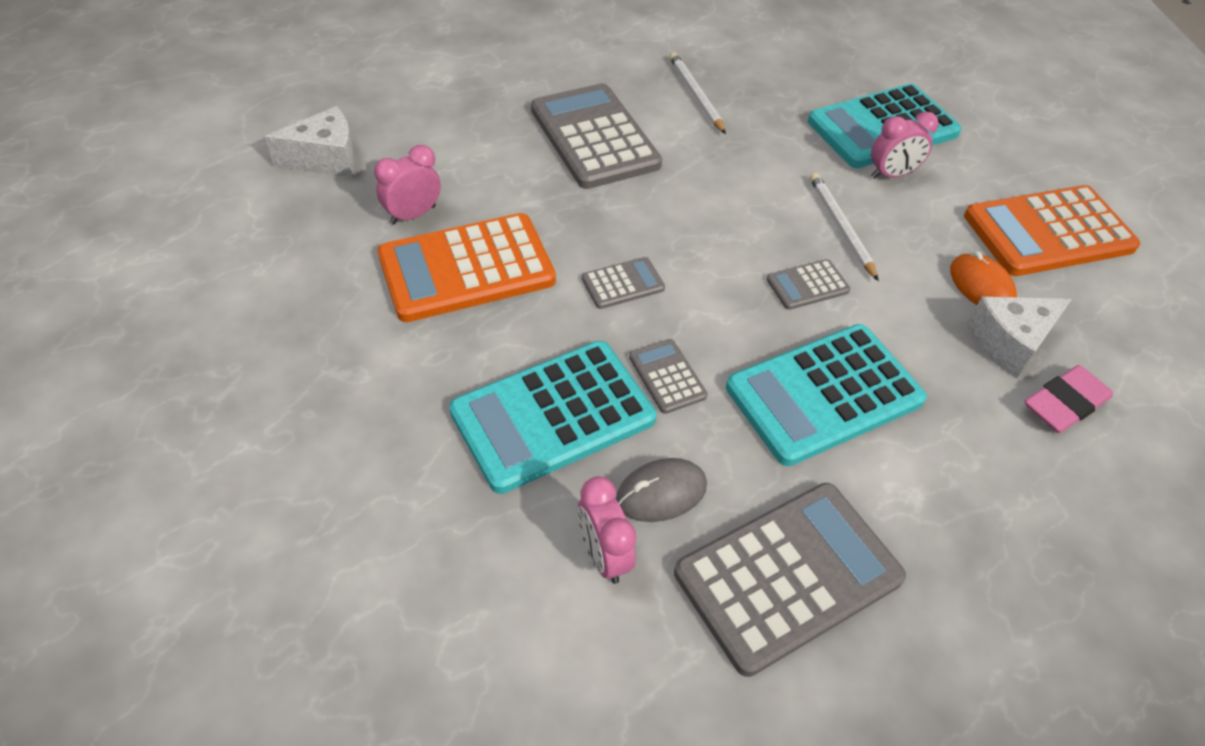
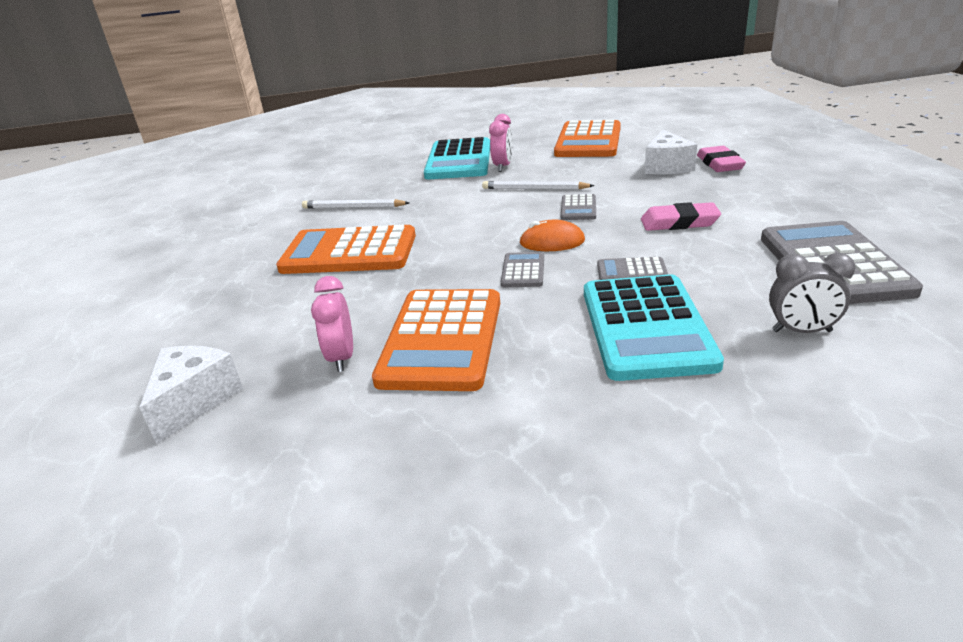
camera: 55 degrees left, 20 degrees down
(594, 137) = (349, 252): grey calculator -> orange calculator
(603, 555) = (801, 331): pink clock -> grey clock
(661, 492) = (745, 295): grey mouse -> none
(824, 394) = (679, 222): turquoise calculator -> pink eraser
(981, 286) = (617, 164): orange mouse -> orange mouse (552, 242)

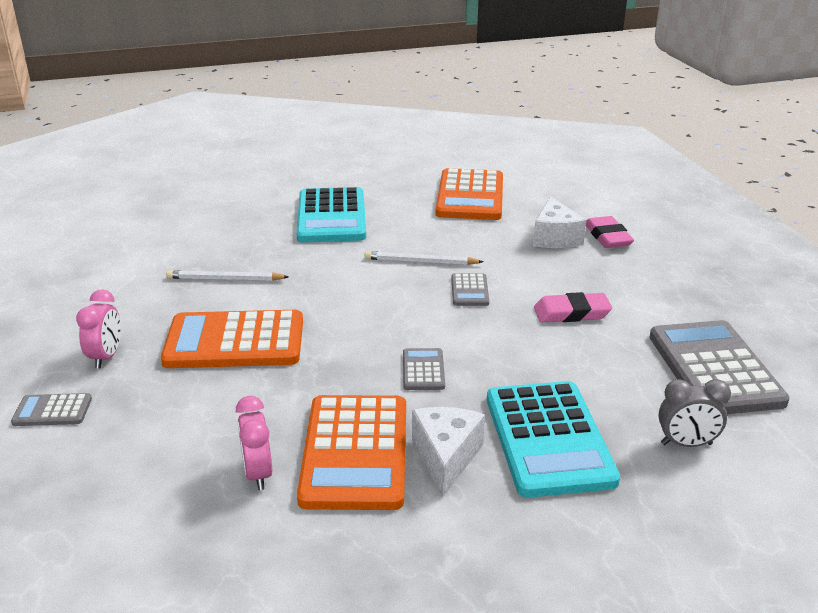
camera: 10 degrees left, 0 degrees up
(194, 401) = (117, 525): white cheese -> white cheese (446, 457)
(503, 167) = (382, 228): pink clock -> pink clock (106, 357)
(552, 242) = (447, 334): orange mouse -> none
(631, 272) = (530, 373): grey calculator -> grey calculator (52, 411)

